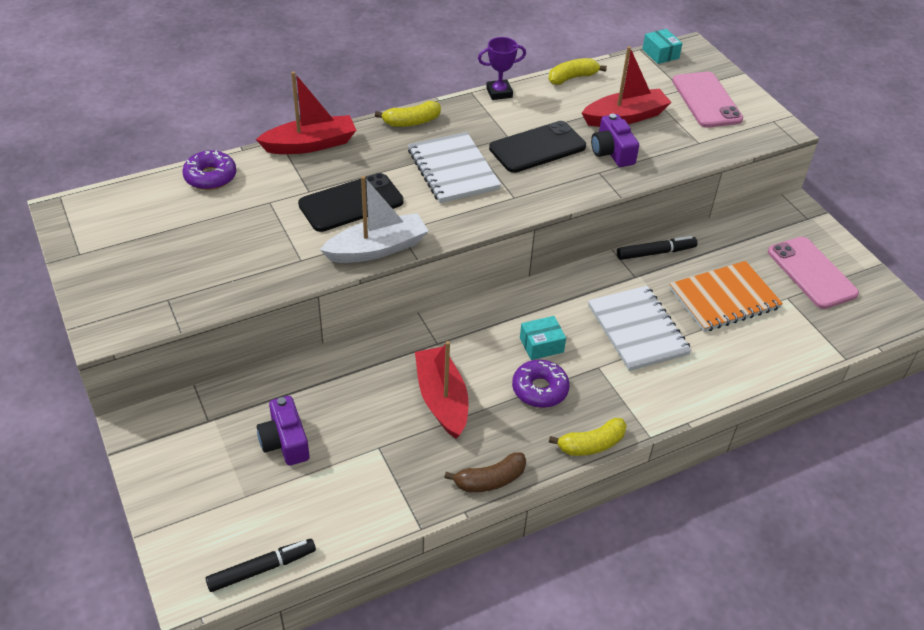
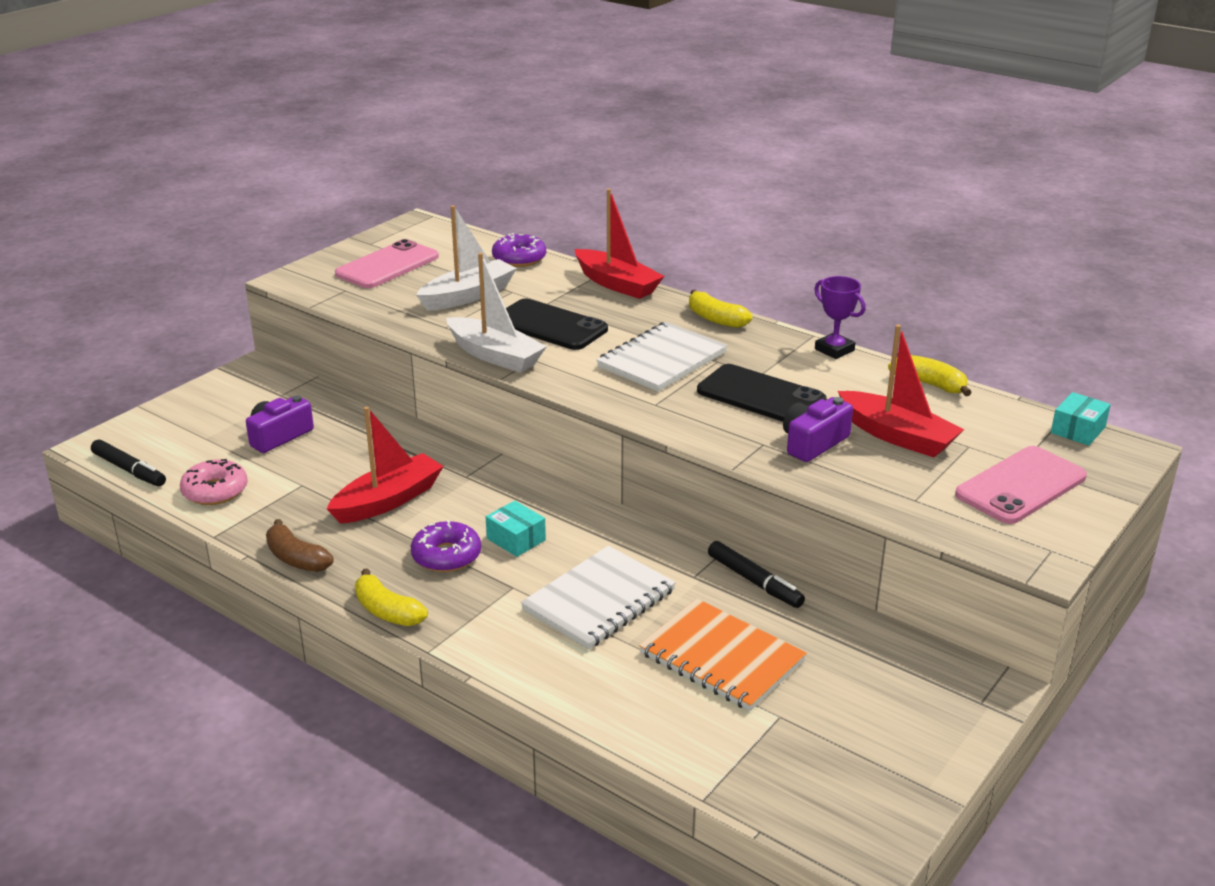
camera: 65 degrees right, 15 degrees down
(255, 228) = (468, 296): none -> white boat
(347, 510) = (215, 491): none -> pink donut
(812, 273) = (857, 730): pink phone -> pink phone (387, 265)

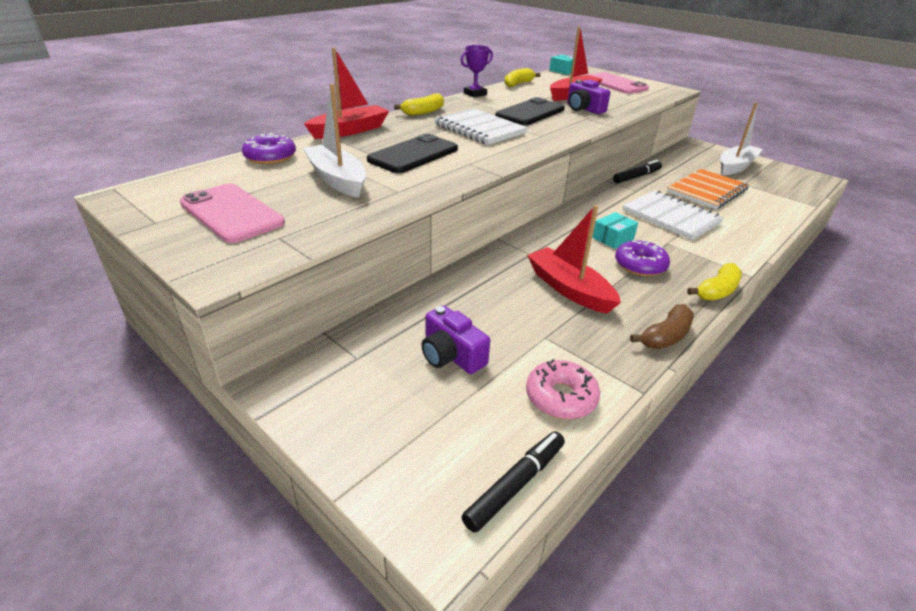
camera: 85 degrees left, 5 degrees up
(495, 356) = (461, 175): white boat -> white boat (736, 166)

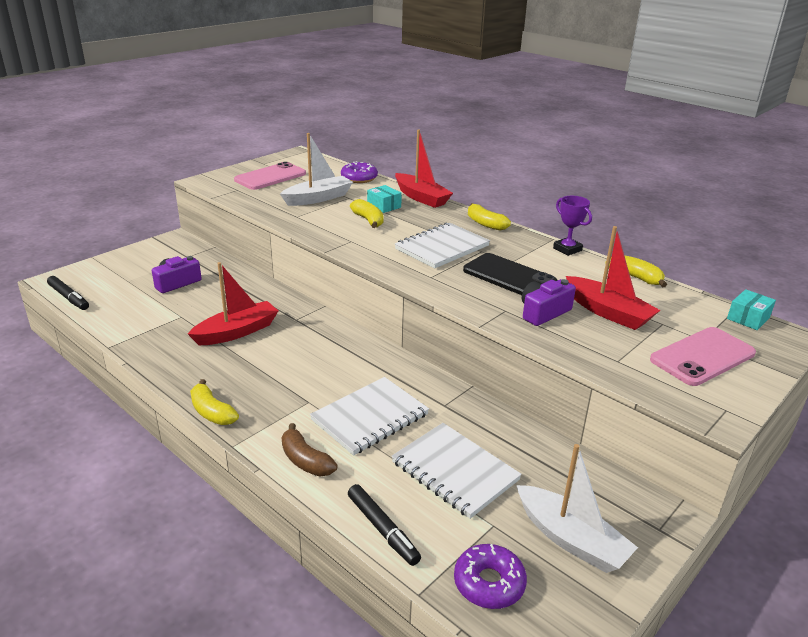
camera: 90 degrees right, 5 degrees down
(413, 155) = (368, 220): black phone -> yellow banana
(561, 397) = (121, 316): pink donut -> none
(613, 238) = (320, 367): turquoise box -> turquoise box (384, 206)
(636, 177) = (489, 413): black marker -> black marker (382, 529)
(640, 265) = (266, 374): purple donut -> purple donut (489, 583)
(665, 336) = (159, 368): brown banana -> brown banana (305, 460)
(707, 191) = (455, 471): orange notebook -> white notebook

